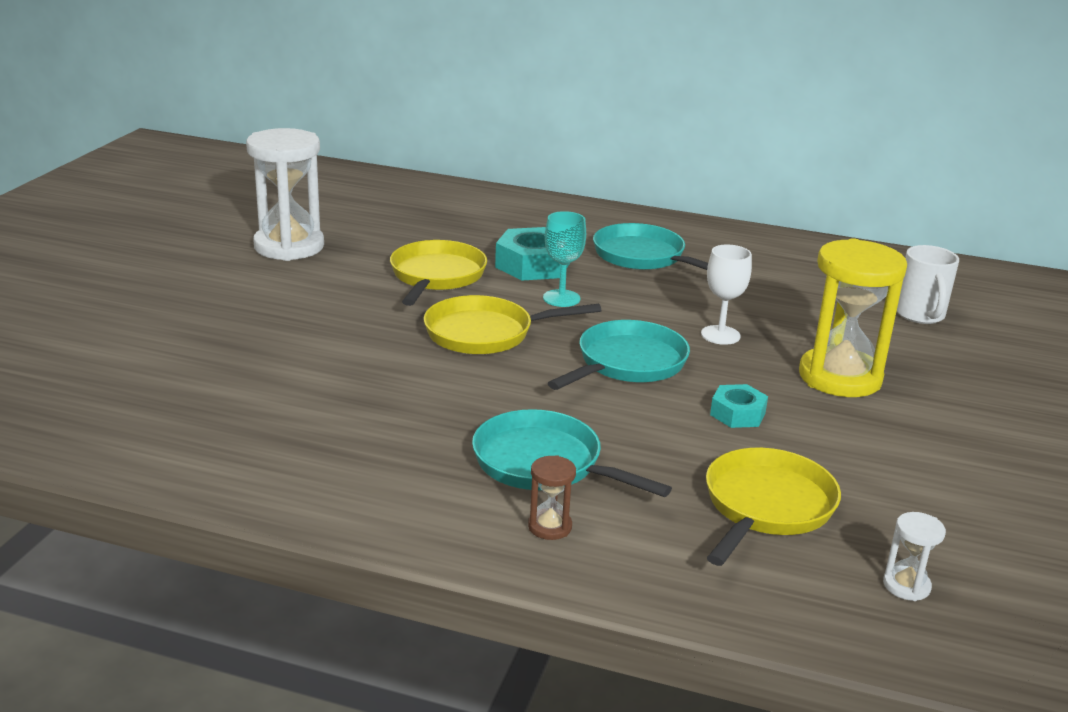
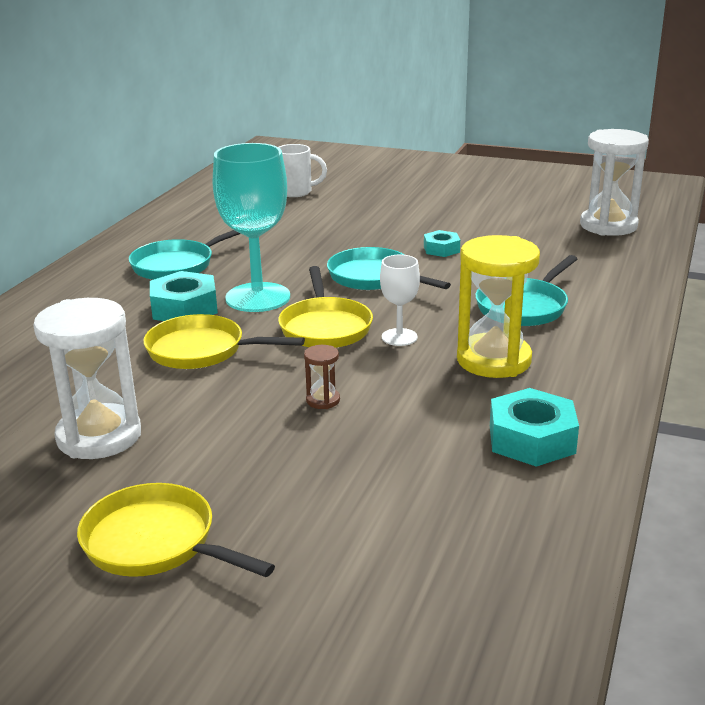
camera: 85 degrees left, 0 degrees up
(209, 438) = (531, 439): none -> turquoise nut
(550, 527) = (598, 306): brown hourglass -> brown hourglass (323, 400)
(561, 298) = (258, 297): turquoise goblet -> turquoise goblet, size x1.97
(720, 335) = (326, 247): white goblet -> white goblet (399, 337)
(766, 507) = (549, 249): yellow pan -> yellow pan (156, 543)
(840, 377) = (387, 220): yellow hourglass -> yellow hourglass (494, 360)
(906, 586) = (608, 226): white hourglass -> white hourglass, size x2.33

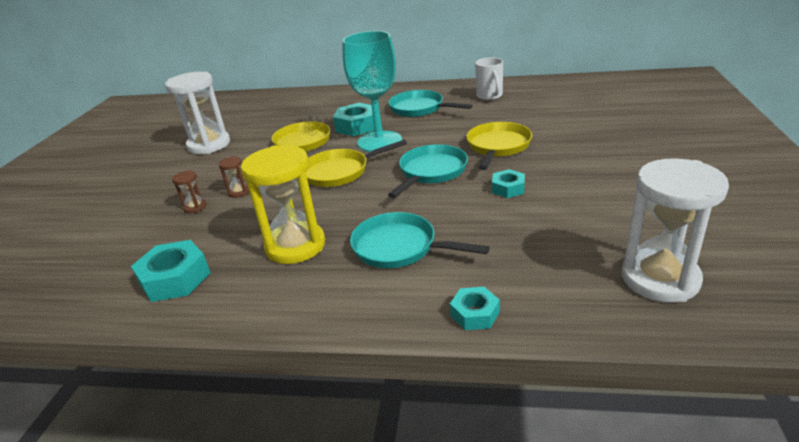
camera: 80 degrees right, 5 degrees up
(156, 543) = (112, 181): yellow pan -> yellow pan (497, 147)
(296, 192) = (588, 109): white mug -> white mug (489, 96)
(343, 436) = (195, 207): none -> brown hourglass
(399, 337) = (329, 201): white goblet -> none
(636, 287) = (474, 314): none -> turquoise nut

